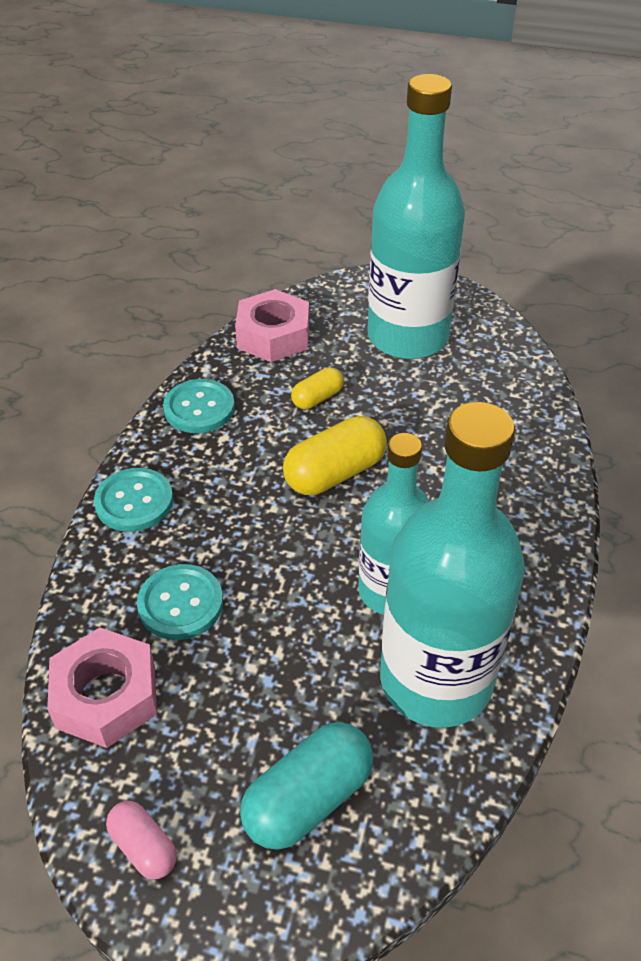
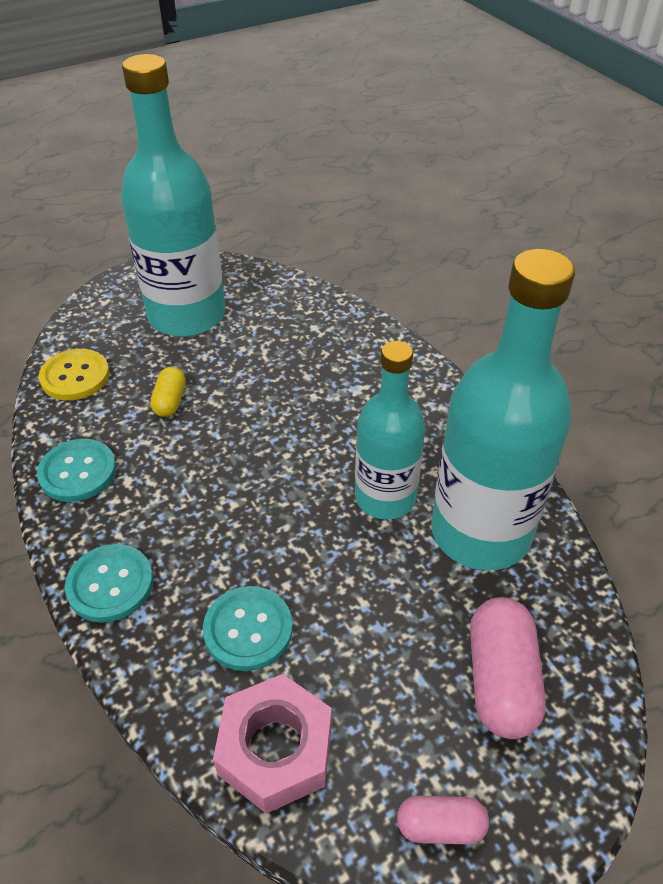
camera: 45 degrees left, 0 degrees up
(273, 335) = (75, 376): pink nut -> yellow button
(308, 798) = (500, 680): turquoise capsule -> pink capsule
(334, 473) = (249, 446): yellow capsule -> none

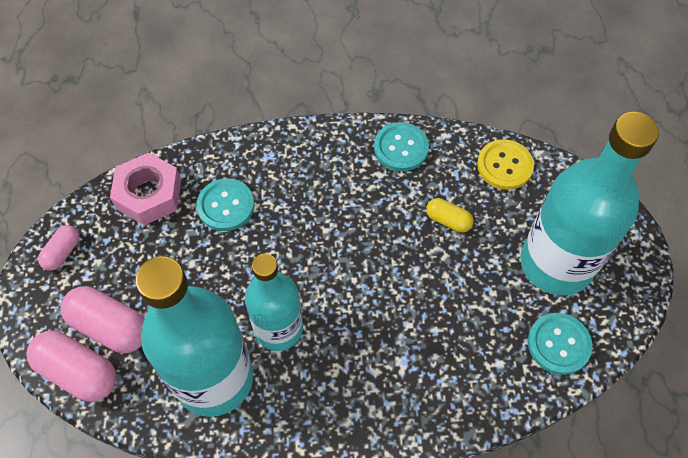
camera: 115 degrees right, 15 degrees up
(110, 584) = (298, 146): turquoise button -> turquoise button (558, 344)
(580, 683) = (78, 372): none -> pink capsule

